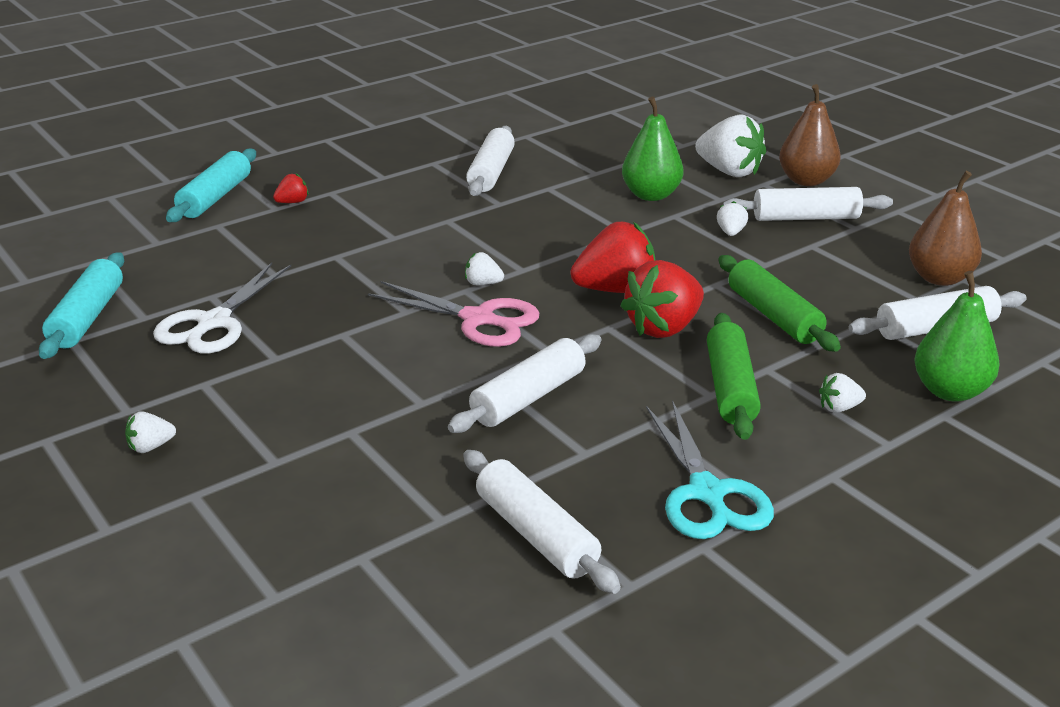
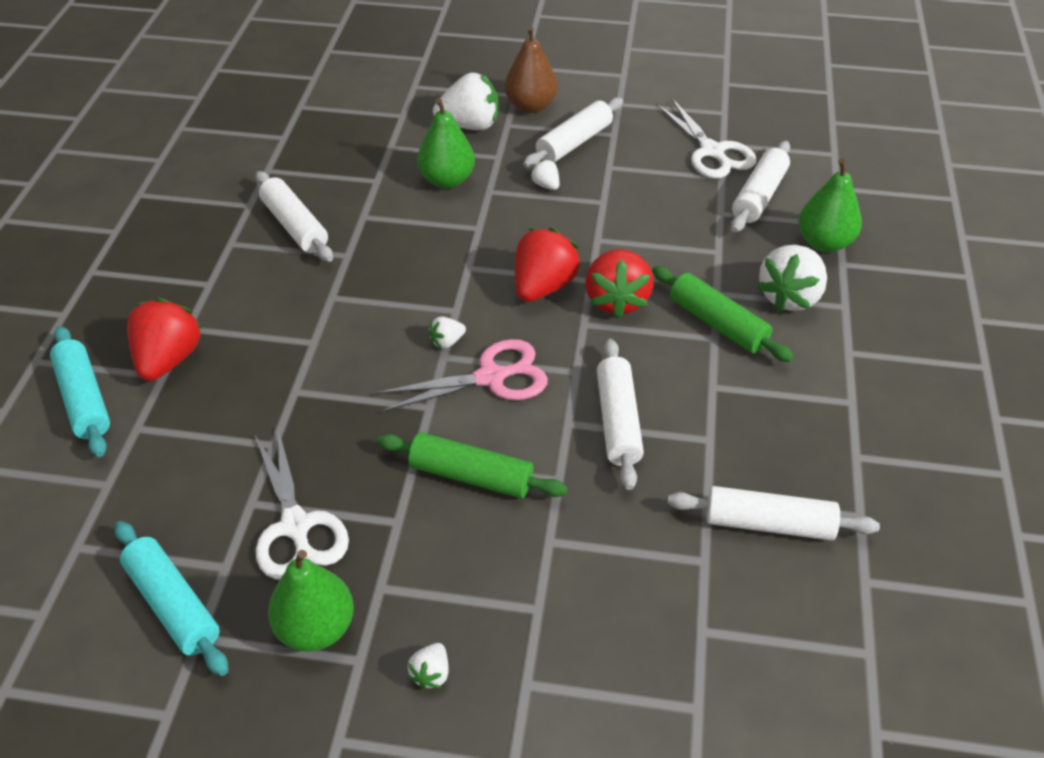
camera: 45 degrees left, 15 degrees up
(134, 378) = (316, 628): none -> green pear
(292, 202) = (169, 359): red strawberry -> red strawberry, size x2.14
(707, 492) = (809, 416): turquoise scissors -> none
(774, 316) = (665, 245): green rolling pin -> green rolling pin (471, 475)
(839, 408) = (790, 297): white strawberry -> white strawberry, size x2.14
(939, 278) = (712, 151): brown pear -> white scissors

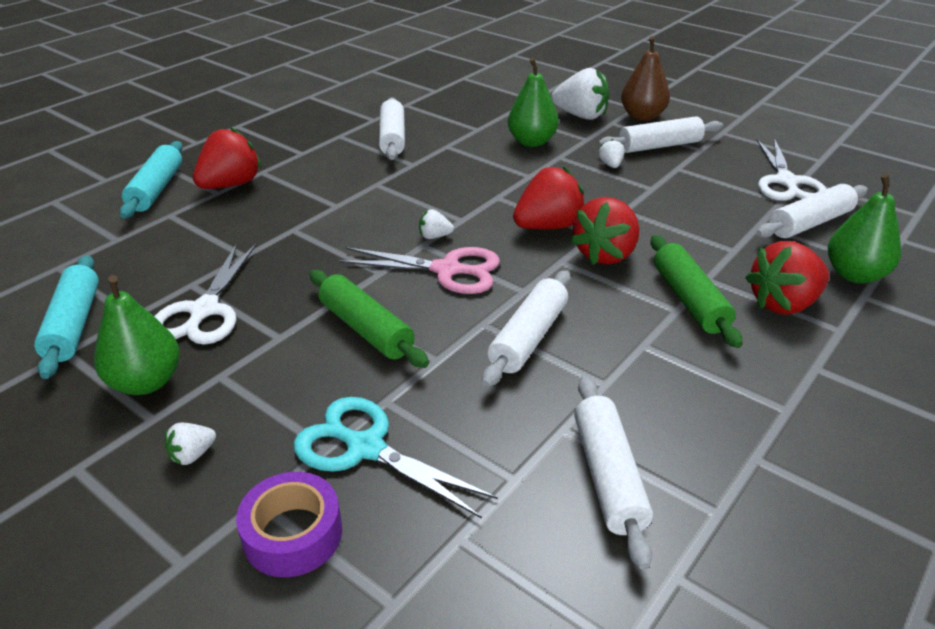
camera: 30 degrees right, 10 degrees down
(571, 592) = (366, 448): none -> turquoise scissors
(578, 695) = (293, 534): none -> purple tape
(769, 524) = (608, 476): white rolling pin -> white rolling pin turned 45 degrees clockwise
(790, 297) = (783, 304): white strawberry -> red strawberry

